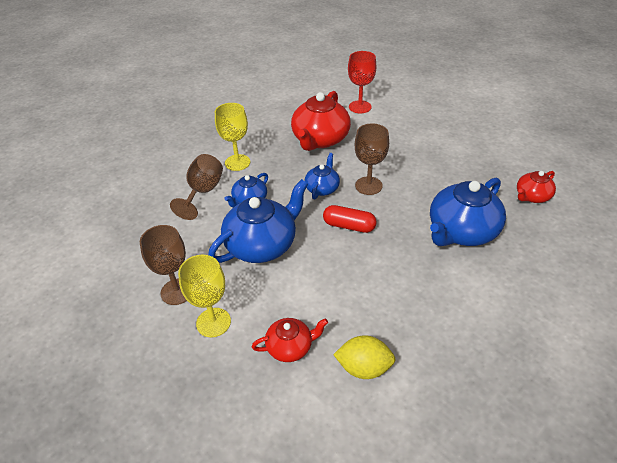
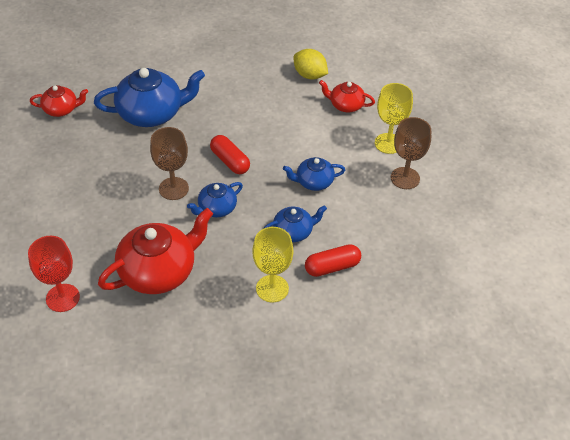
camera: 150 degrees left, 5 degrees up
(203, 192) = (332, 267): brown goblet -> red capsule
(262, 245) = (313, 182): blue teapot -> blue teapot, size x0.54

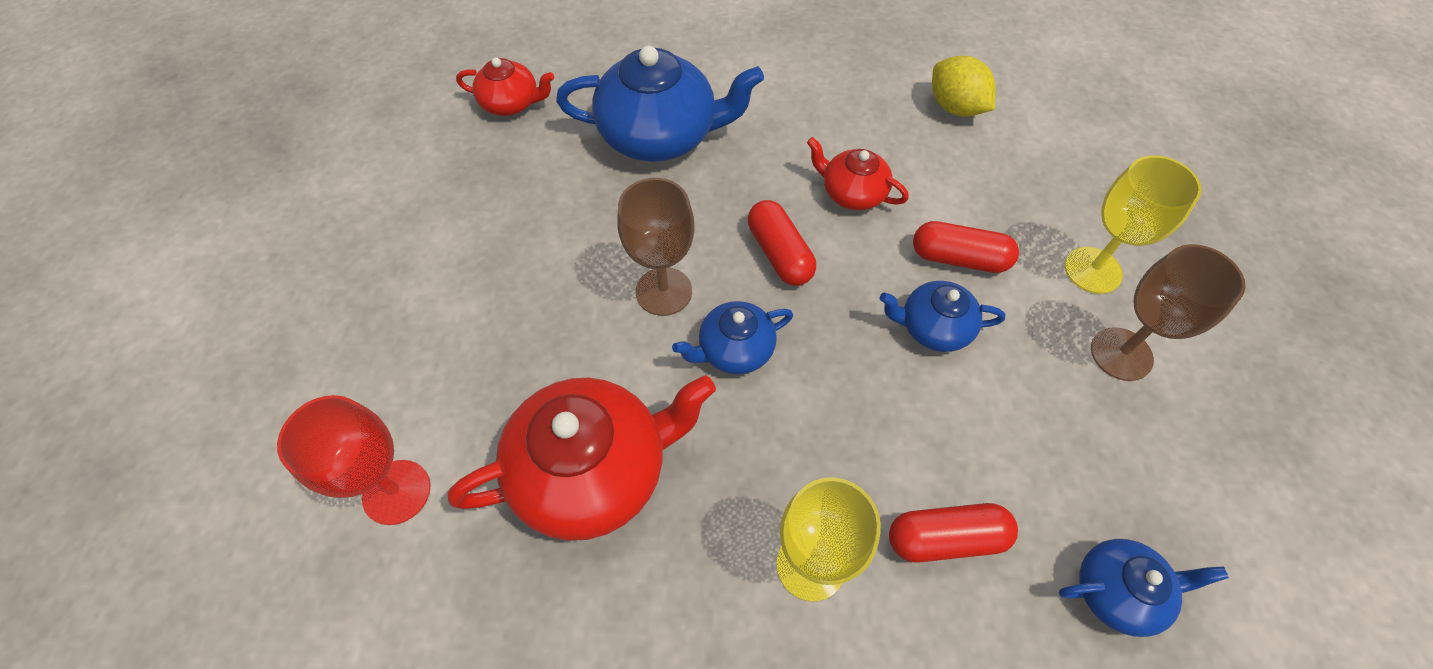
camera: 15 degrees right, 10 degrees up
(294, 232) = (877, 434): blue teapot -> blue teapot (1118, 591)
(322, 149) = (959, 258): none -> red capsule
(345, 105) = (1016, 176): red teapot -> red teapot (852, 193)

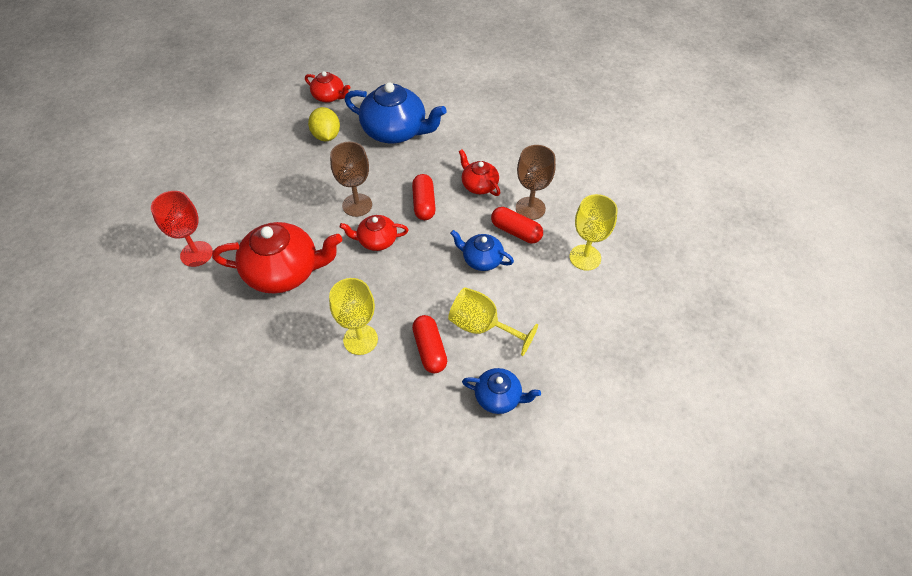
camera: 20 degrees right, 5 degrees down
(734, 350) = (376, 240): blue teapot -> red teapot
(946, 538) = (430, 349): red capsule -> red capsule turned 60 degrees clockwise
(955, 107) = (563, 157): yellow lemon -> yellow lemon (326, 136)
(1008, 457) = (482, 327): none -> yellow goblet
(1121, 354) = (572, 300): brown goblet -> brown goblet (530, 208)

